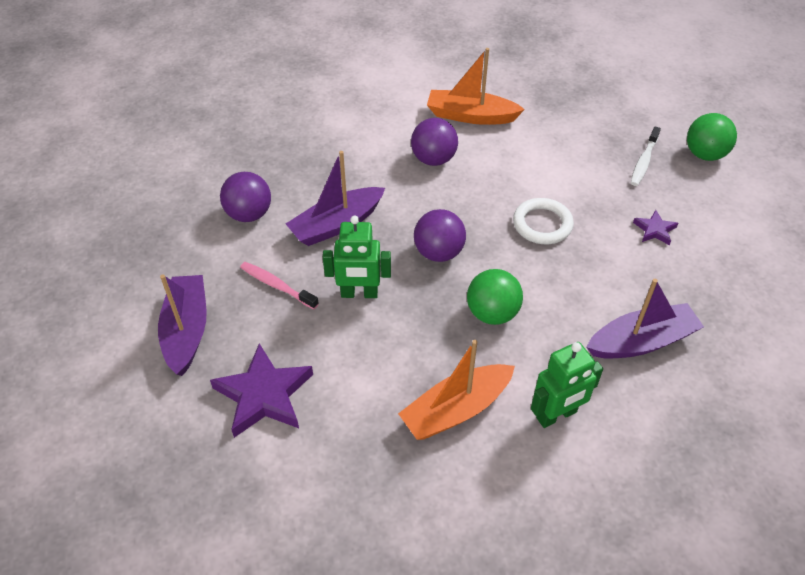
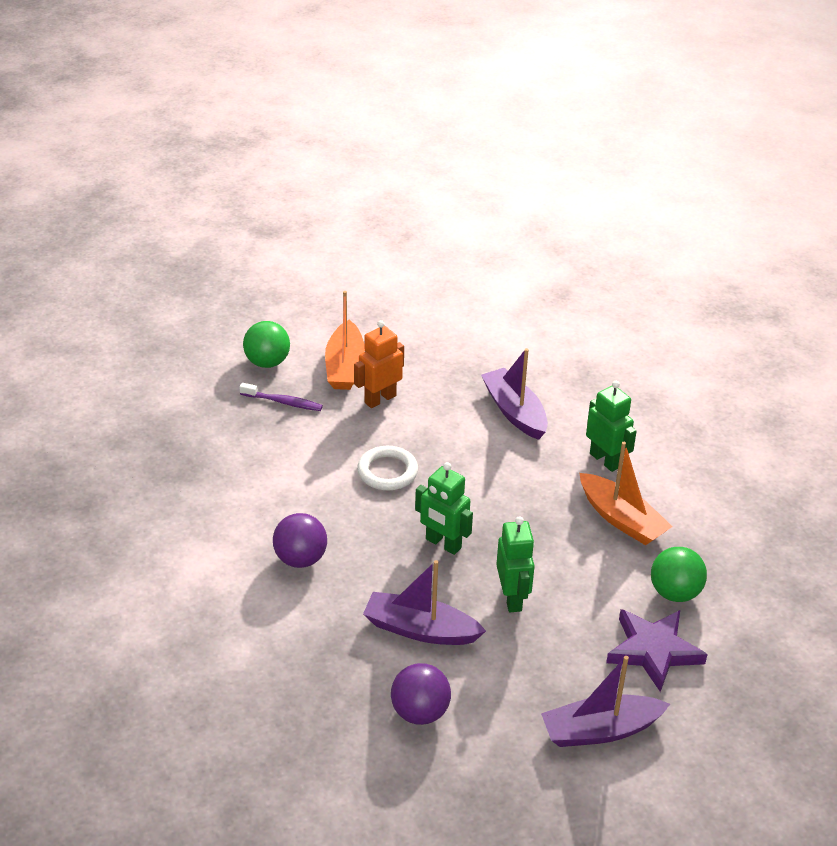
camera: 100 degrees left, 10 degrees down
(276, 285) = (519, 666): pink toothbrush -> none
(336, 224) = (420, 629): purple boat -> purple boat turned 150 degrees clockwise
(438, 253) = (443, 544): purple ball -> green robot
(470, 116) = (219, 533): orange boat -> orange boat (344, 366)
(492, 313) = (510, 502): green ball -> green ball (674, 593)
(643, 161) = (283, 402): white toothbrush -> purple toothbrush
(654, 230) = (380, 399): purple star -> orange robot

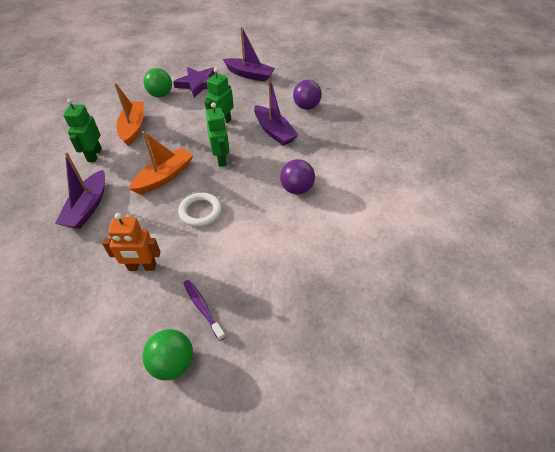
camera: 140 degrees left, 10 degrees up
(344, 366) = (127, 315): orange boat -> orange boat (164, 176)

